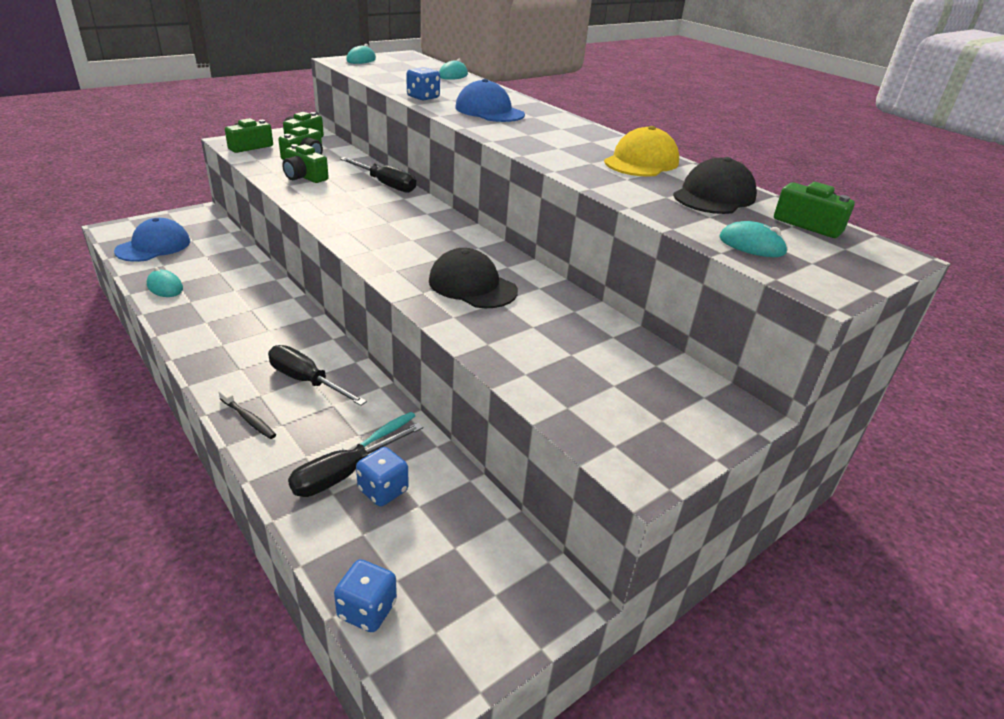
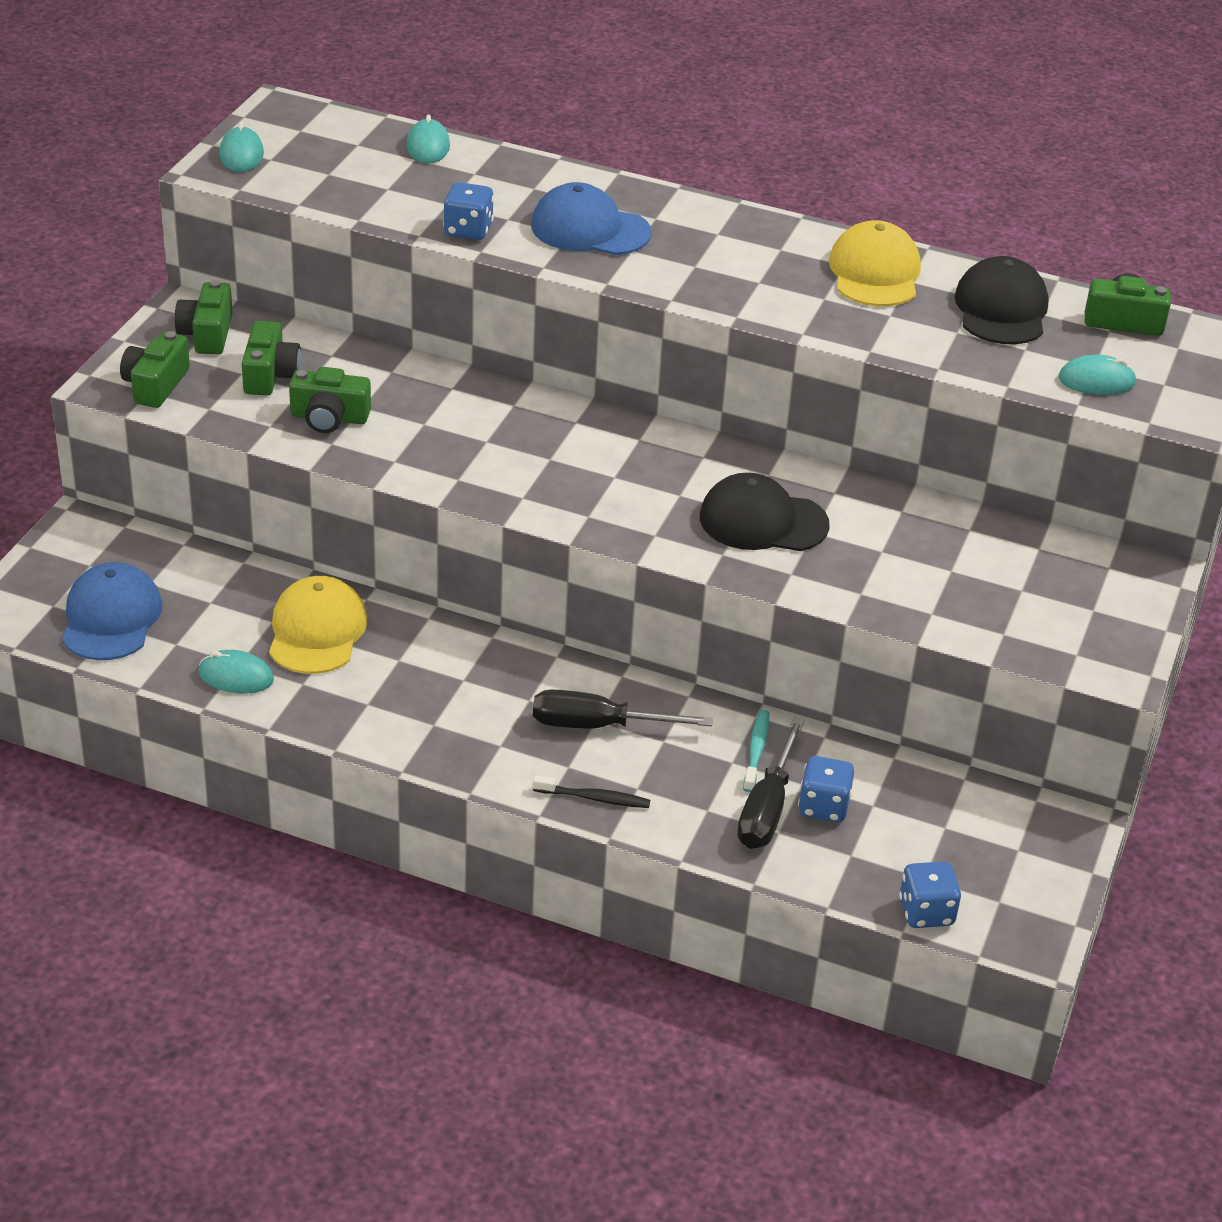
camera: 30 degrees left, 5 degrees up
(231, 283) = (317, 631): none -> yellow cap
(385, 184) = (457, 387): black screwdriver -> none

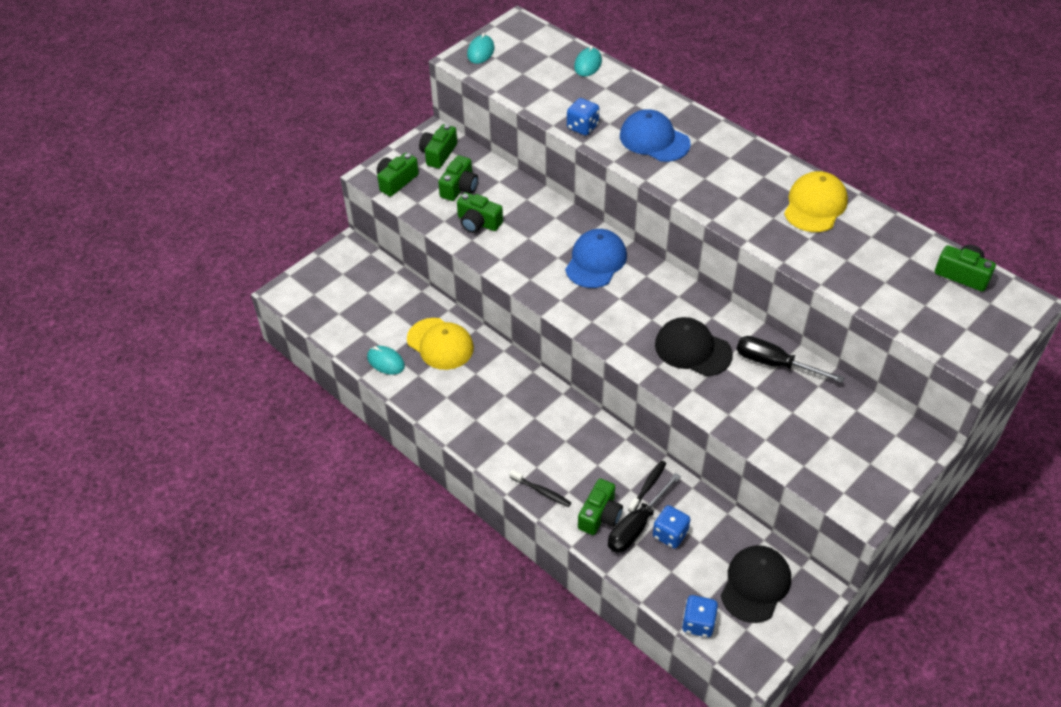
camera: 25 degrees right, 10 degrees up
(111, 618) = (339, 309): blue cap -> blue cap (596, 261)
(317, 631) = (440, 344): yellow cap -> yellow cap turned 105 degrees clockwise
(598, 725) = (565, 445): black screwdriver -> black screwdriver (774, 364)
(703, 808) = (600, 515): none -> green camera
(756, 751) = (648, 486): turquoise toothbrush -> black toothbrush
(1001, 309) = (884, 249): black cap -> black cap (755, 584)
(1096, 381) = (921, 316): turquoise mouse -> none

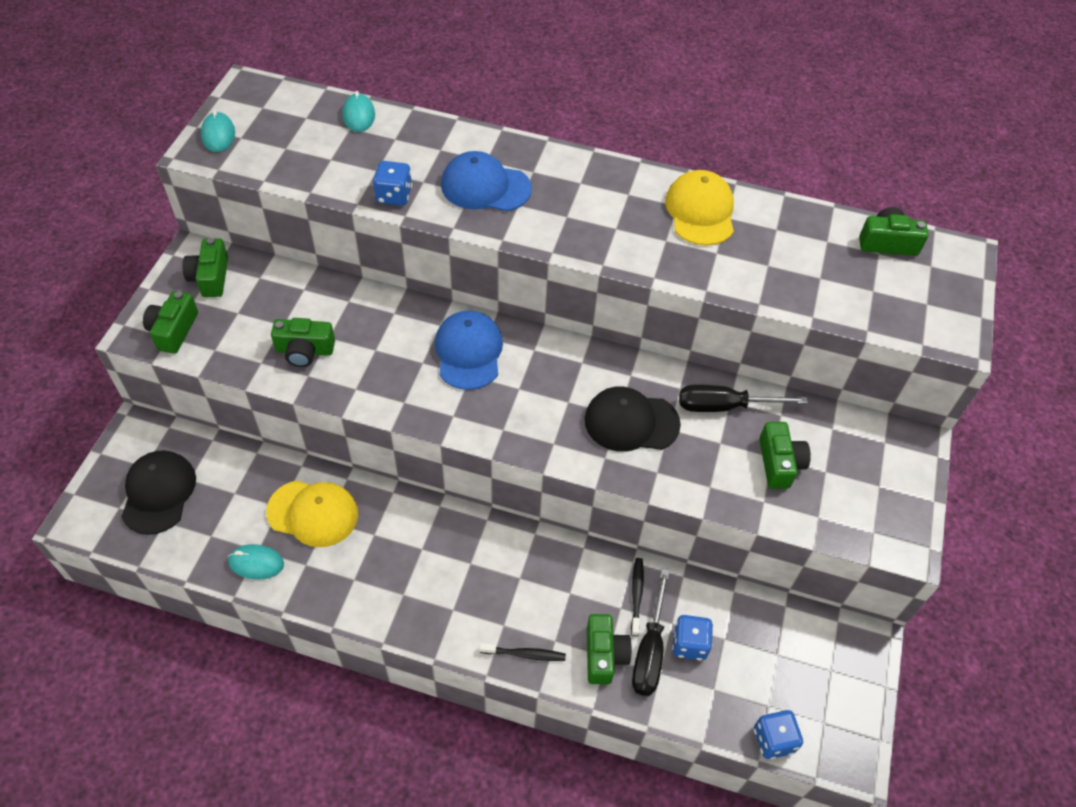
camera: 30 degrees left, 5 degrees up
(459, 187) = (259, 313): green camera -> green camera (779, 463)
(755, 584) = (805, 664): black cap -> black cap (158, 493)

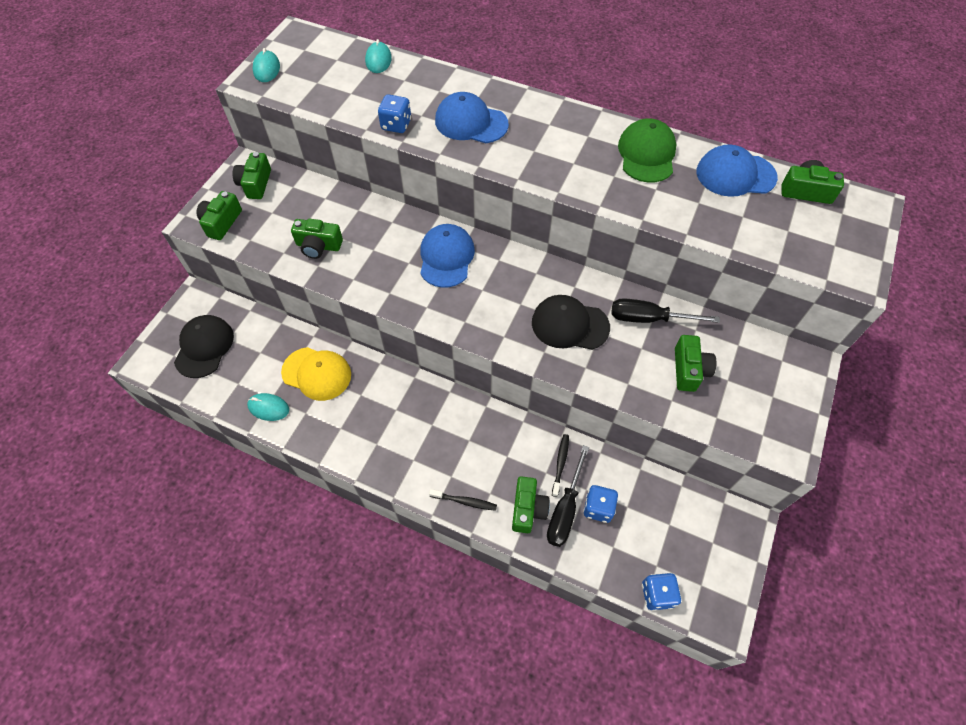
camera: 10 degrees right, 5 degrees up
(700, 211) = (646, 154): yellow cap -> green cap
(805, 229) = (735, 175): none -> blue cap

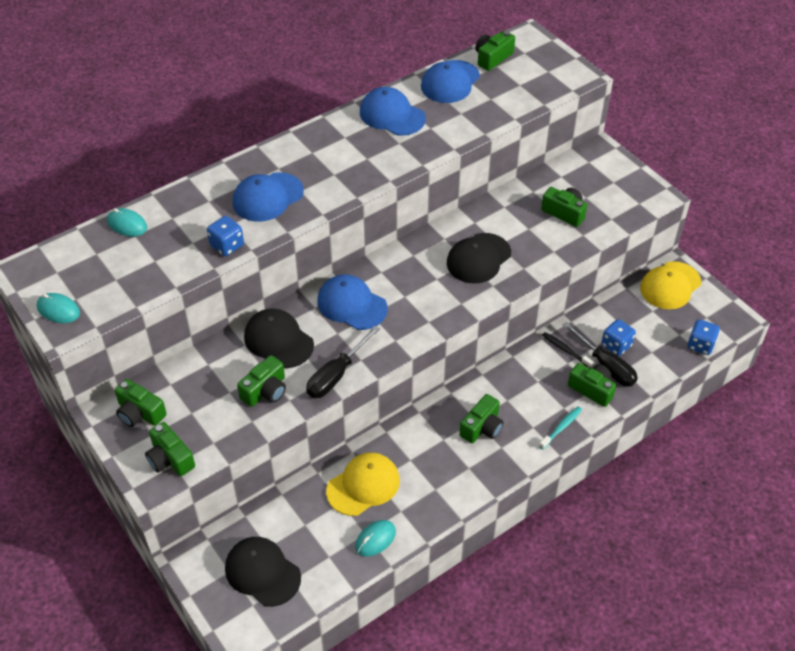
camera: 60 degrees left, 10 degrees down
(375, 228) = (278, 340): none -> black cap
(426, 434) = (482, 427): none -> green camera
(464, 501) = (561, 428): black toothbrush -> turquoise toothbrush
(646, 154) = (392, 115): green cap -> blue cap
(648, 318) = (505, 211): black screwdriver -> black screwdriver (336, 375)
(717, 528) = (670, 285): none -> yellow cap

